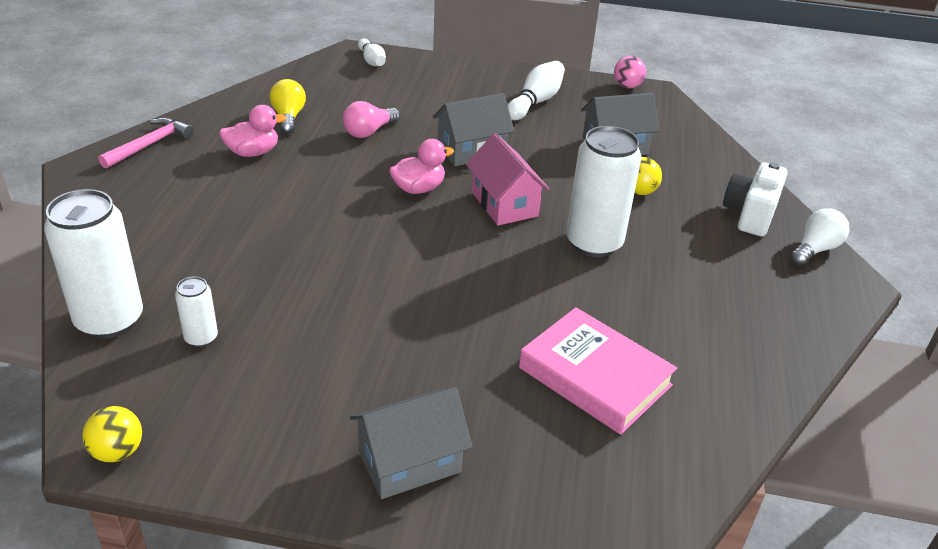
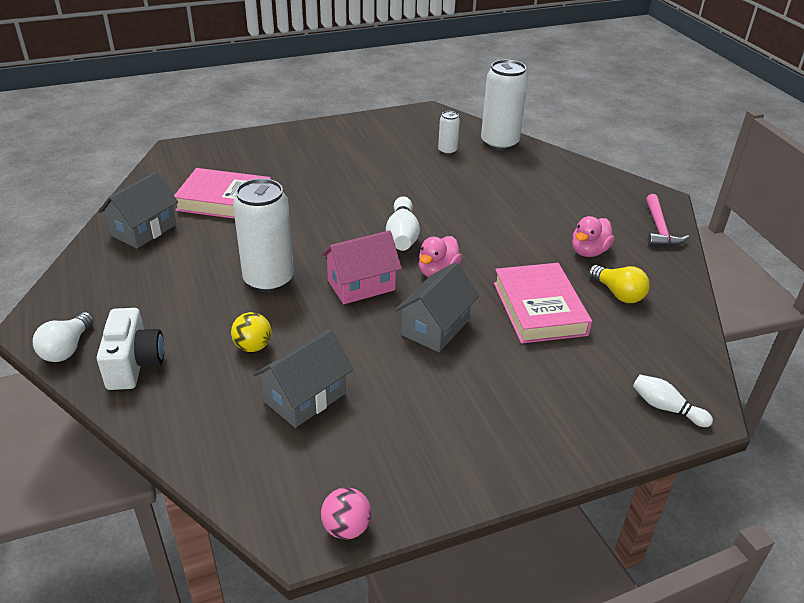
camera: 150 degrees right, 0 degrees up
(117, 452) = (421, 113): yellow ball -> none
(369, 132) = (539, 308): pink light bulb -> pink book
(409, 462) = (297, 143): grey house -> grey house (144, 230)
(504, 204) = (361, 285): pink house -> pink house turned 60 degrees counterclockwise
(535, 102) = (434, 429): white bowling pin -> white bowling pin (402, 235)

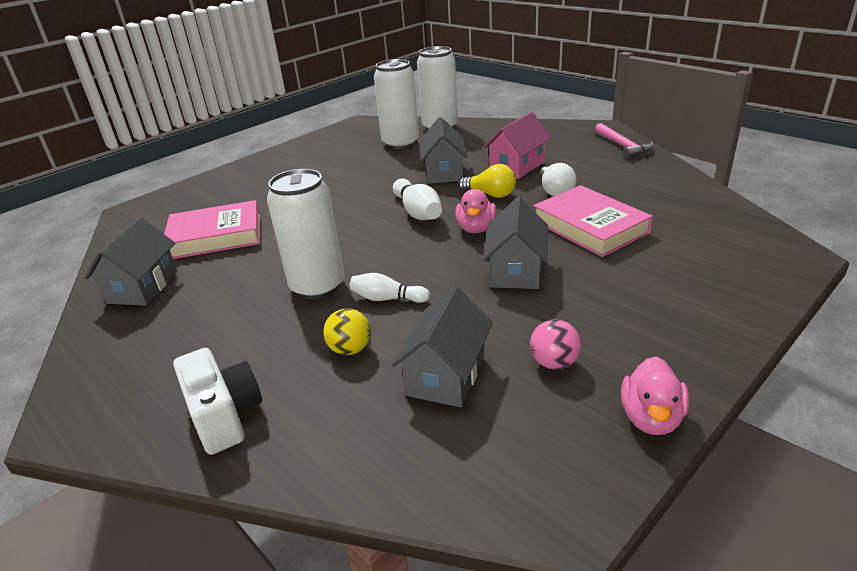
camera: 20 degrees left, 5 degrees down
(67, 348) = (125, 431): white light bulb -> white light bulb (555, 191)
(346, 528) = (604, 483): pink ball -> pink ball (554, 363)
(361, 285) = (415, 261): pink house -> pink house (517, 166)
(447, 151) = (400, 143): white can -> white can, size x2.05
(460, 199) = (444, 172): none -> grey house
(589, 251) = (586, 176): pink duck -> pink duck (651, 418)
(618, 294) = (640, 196): yellow light bulb -> yellow light bulb (490, 194)
(666, 408) = (767, 262): white bowling pin -> white bowling pin (387, 299)

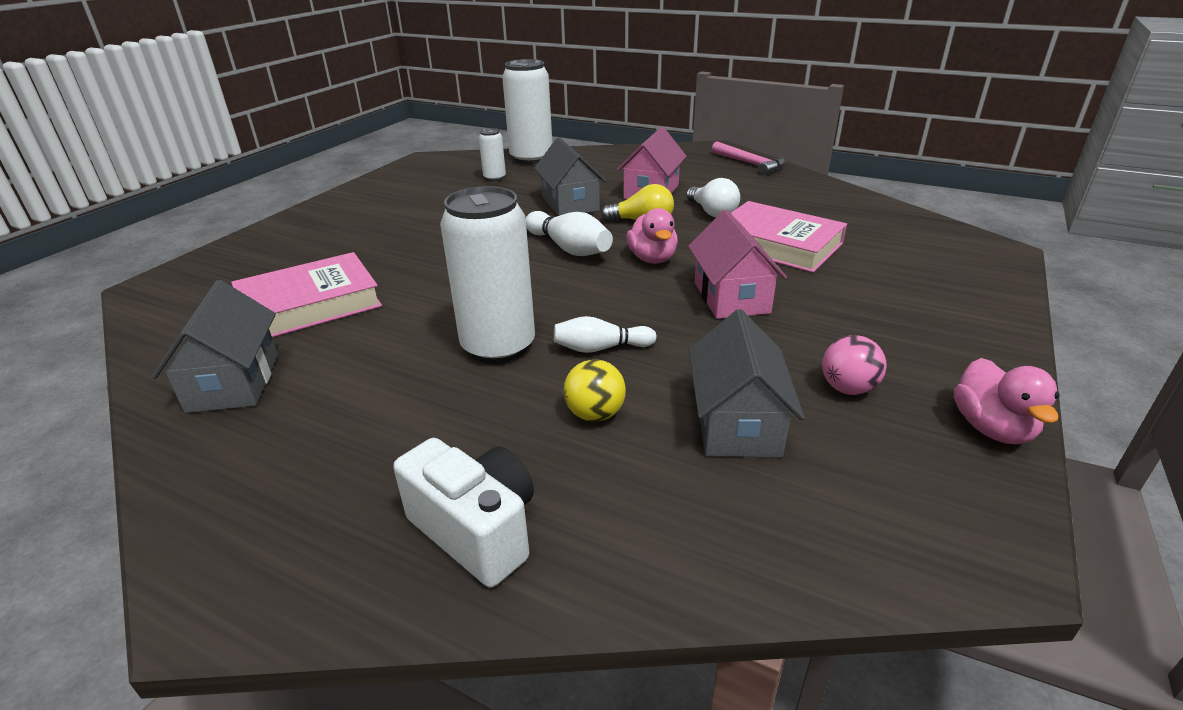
camera: 20 degrees left, 0 degrees up
(400, 143) = (494, 178): white can -> white can, size x0.49
(516, 270) = (731, 297): grey house -> pink house

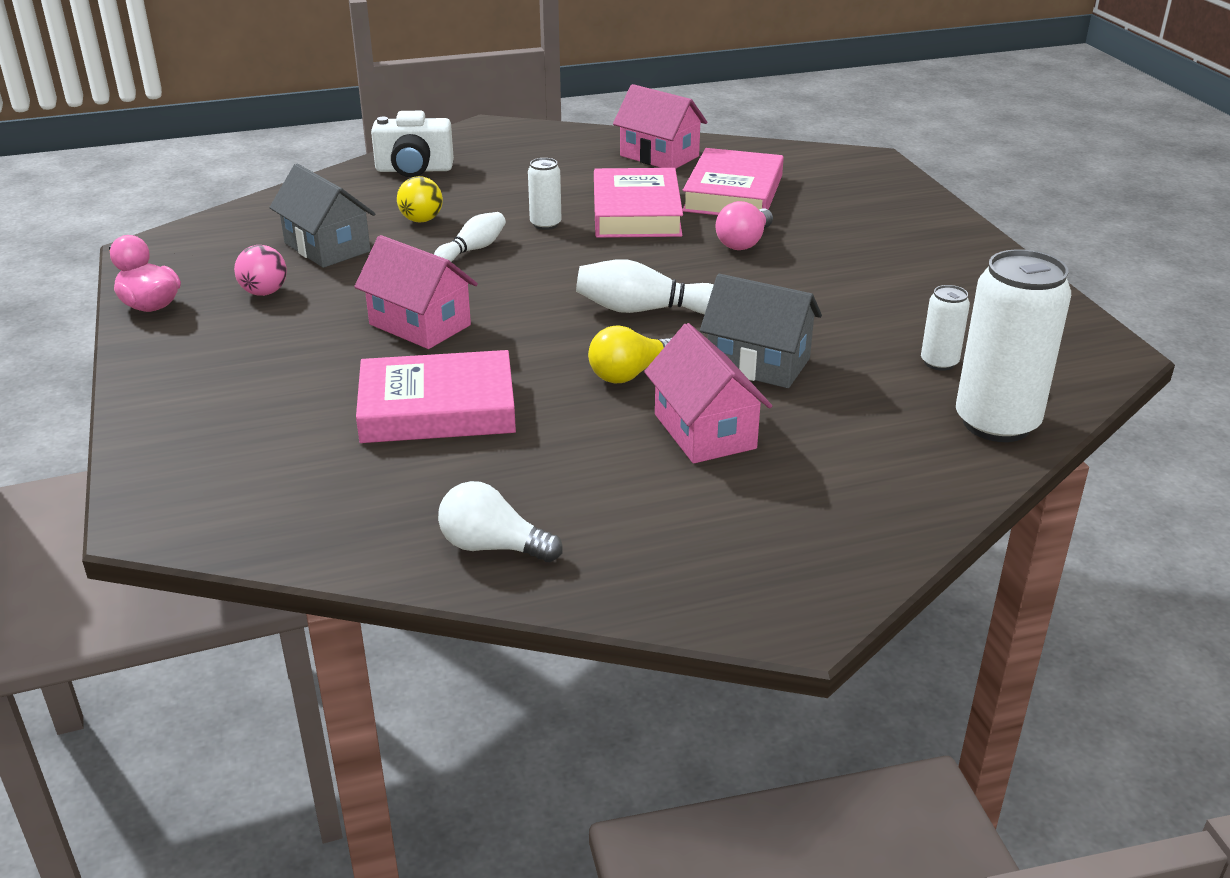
camera: 135 degrees right, 0 degrees up
(234, 382) = (659, 156): grey house -> pink house
(411, 322) = (636, 212): none -> pink book
(413, 263) = (744, 242): none -> pink light bulb
(498, 346) = (545, 224): white can -> white can, size x0.49
(652, 259) = (545, 333): pink duck -> none
(712, 212) = (572, 427): white light bulb -> white light bulb (493, 547)
(750, 164) = (664, 585): pink hammer -> none

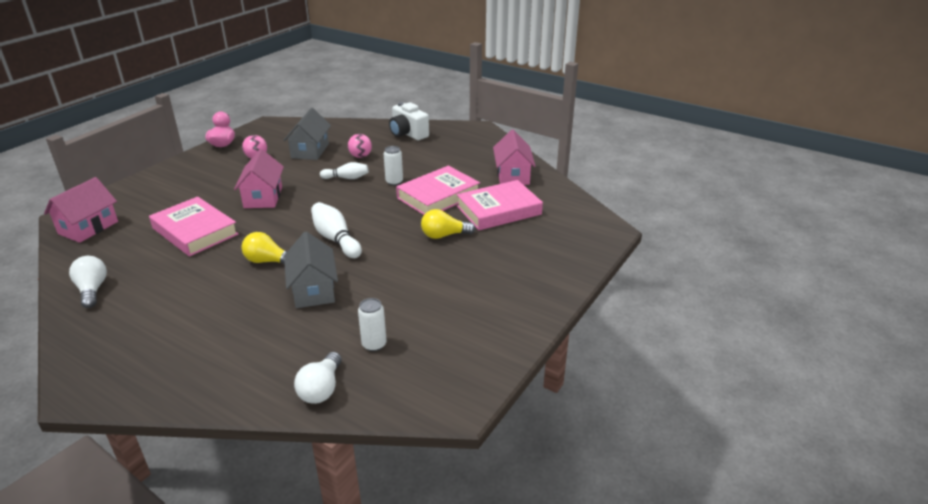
camera: 50 degrees right, 0 degrees up
(421, 220) = (360, 156): yellow ball -> pink ball
(705, 431) = (231, 301): pink house -> pink house (88, 228)
(744, 242) = (444, 235): pink light bulb -> yellow light bulb
(996, 423) = (321, 389): white can -> white light bulb

